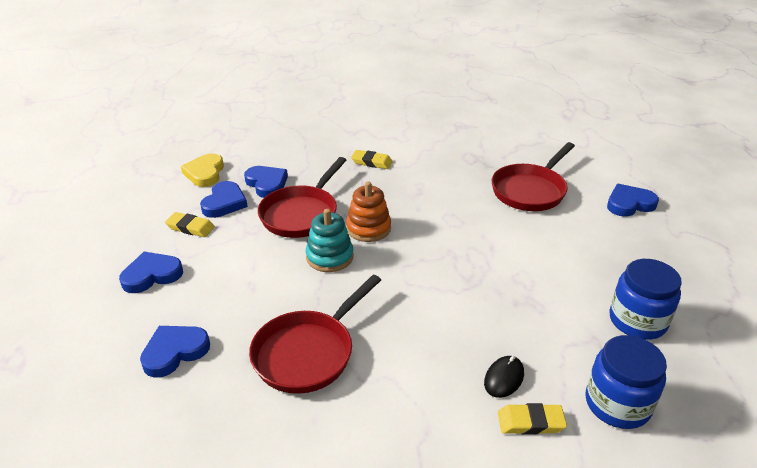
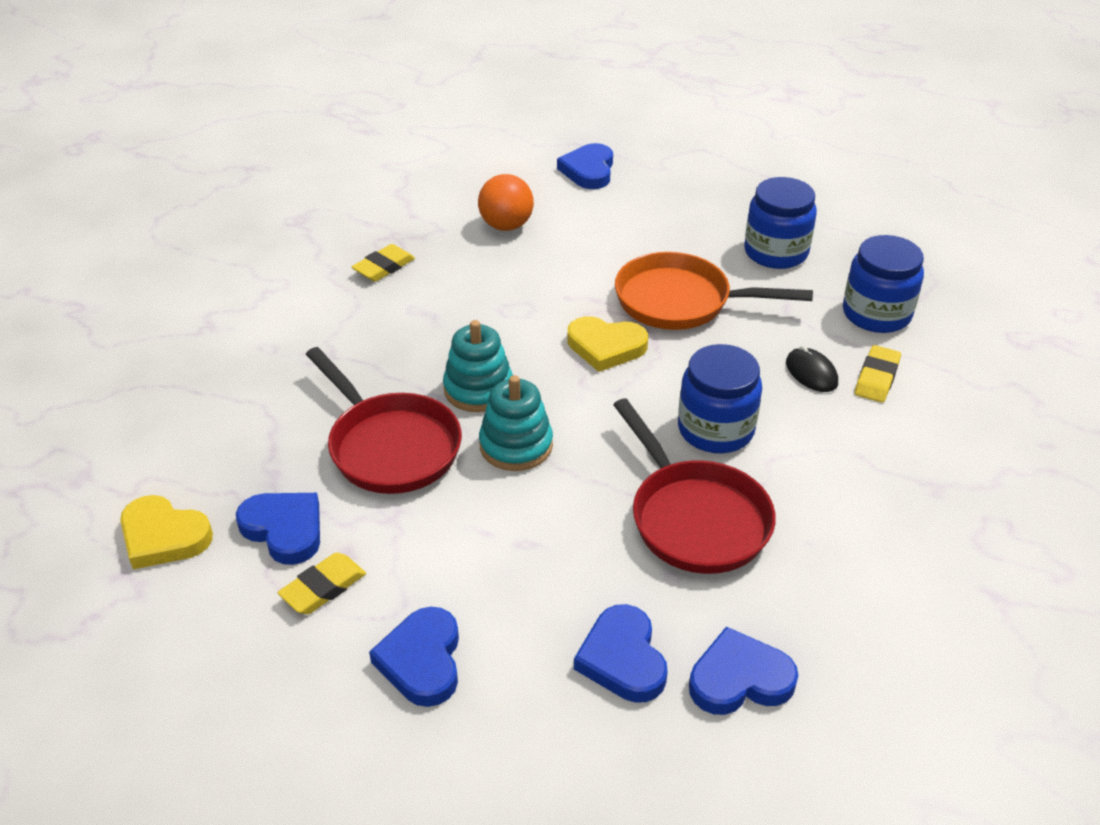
camera: 65 degrees left, 5 degrees up
(267, 184) = (271, 465): blue heart -> blue heart (739, 679)
(368, 228) = (478, 389): orange stacking toy -> turquoise stacking toy
(371, 162) = (314, 335): yellow eraser -> yellow eraser (384, 267)
(401, 340) = (715, 429): none -> blue jar
(447, 266) = (606, 347): none -> yellow heart
(526, 286) = (680, 301): none -> orange pan
(530, 190) = (506, 226): red pan -> orange ball

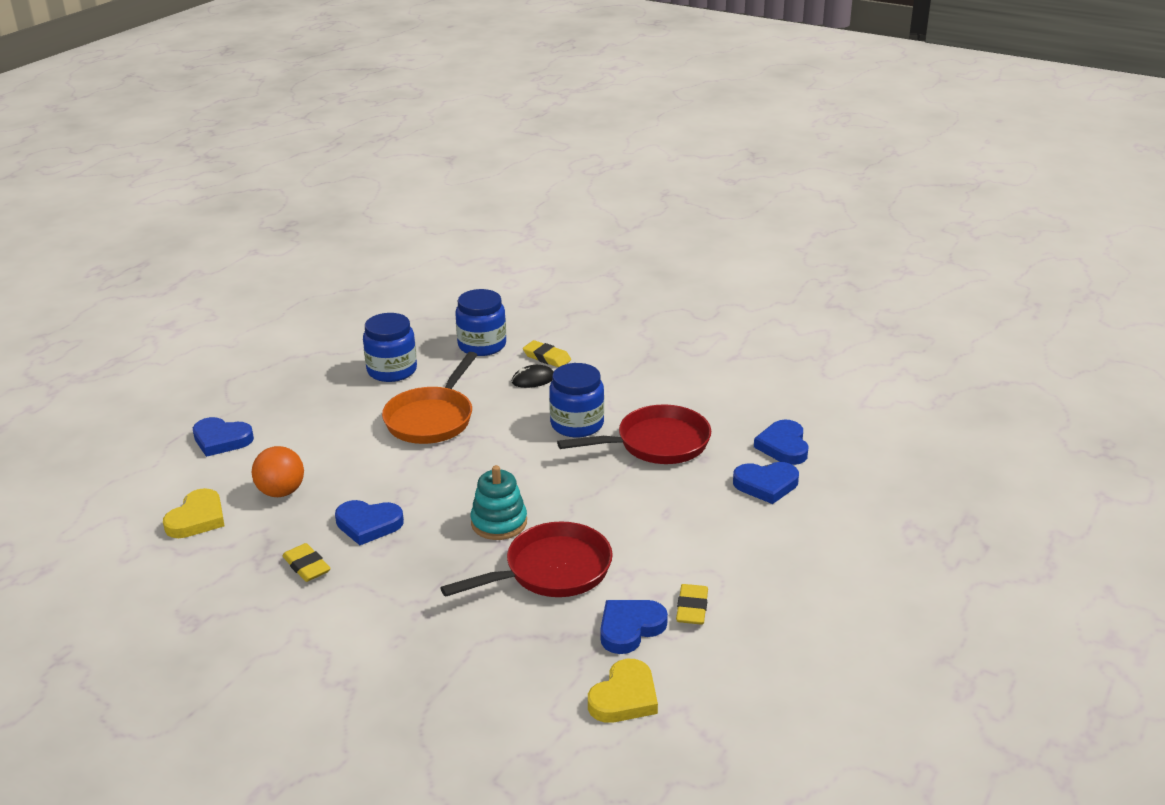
camera: 80 degrees left, 10 degrees down
(323, 587) = (692, 608): yellow eraser -> yellow eraser turned 45 degrees clockwise
(422, 660) = (761, 564): blue heart -> blue heart (368, 524)
(516, 445) = (568, 509): turquoise stacking toy -> none
(606, 347) = (472, 458): yellow heart -> yellow heart (197, 518)

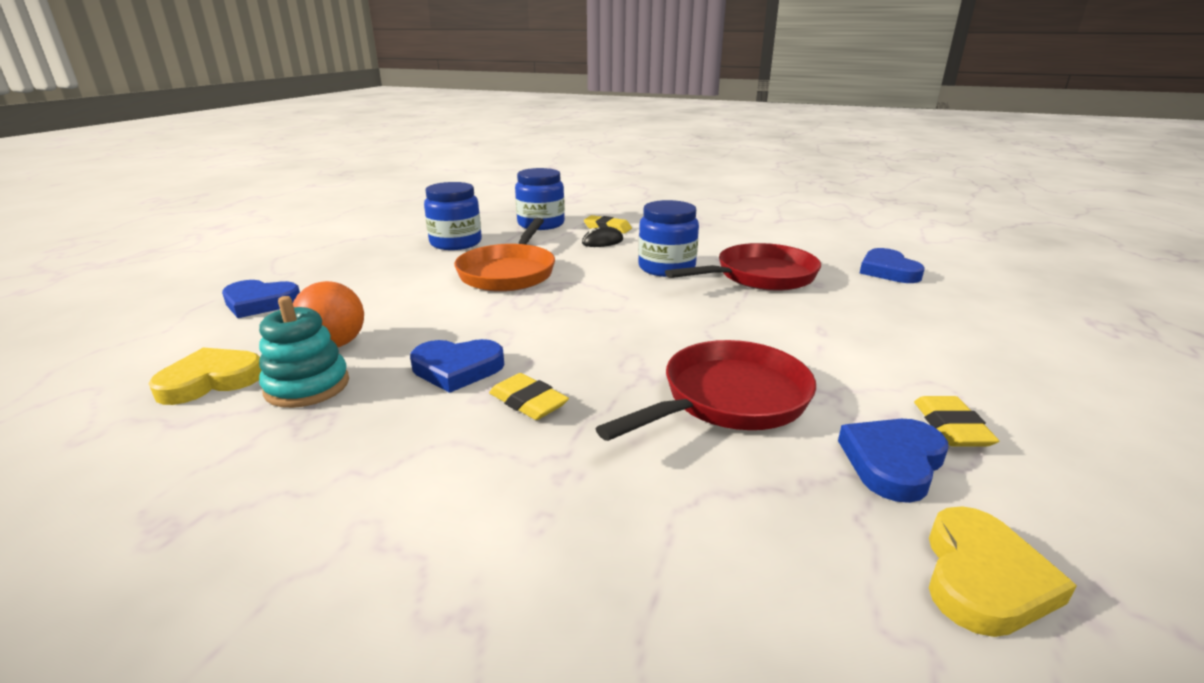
camera: 10 degrees left, 5 degrees down
(197, 518) = (211, 381): yellow heart -> yellow heart turned 135 degrees counterclockwise
(307, 566) = (373, 424): yellow eraser -> yellow eraser (528, 402)
(499, 523) = (628, 354): turquoise stacking toy -> turquoise stacking toy (307, 386)
(766, 485) = (904, 299): blue heart -> none

